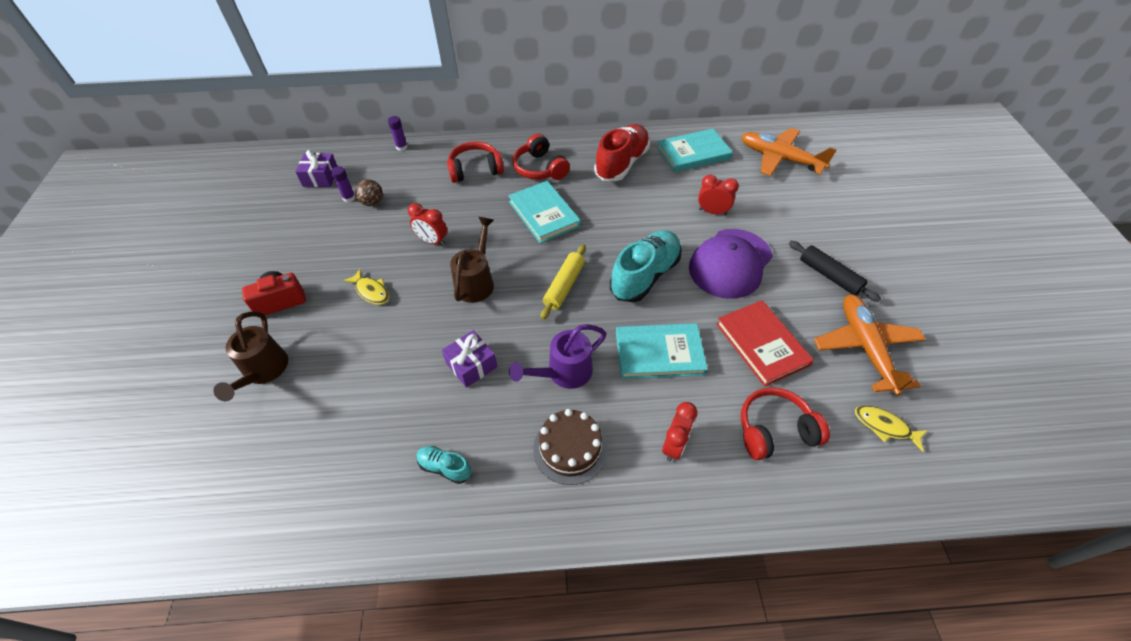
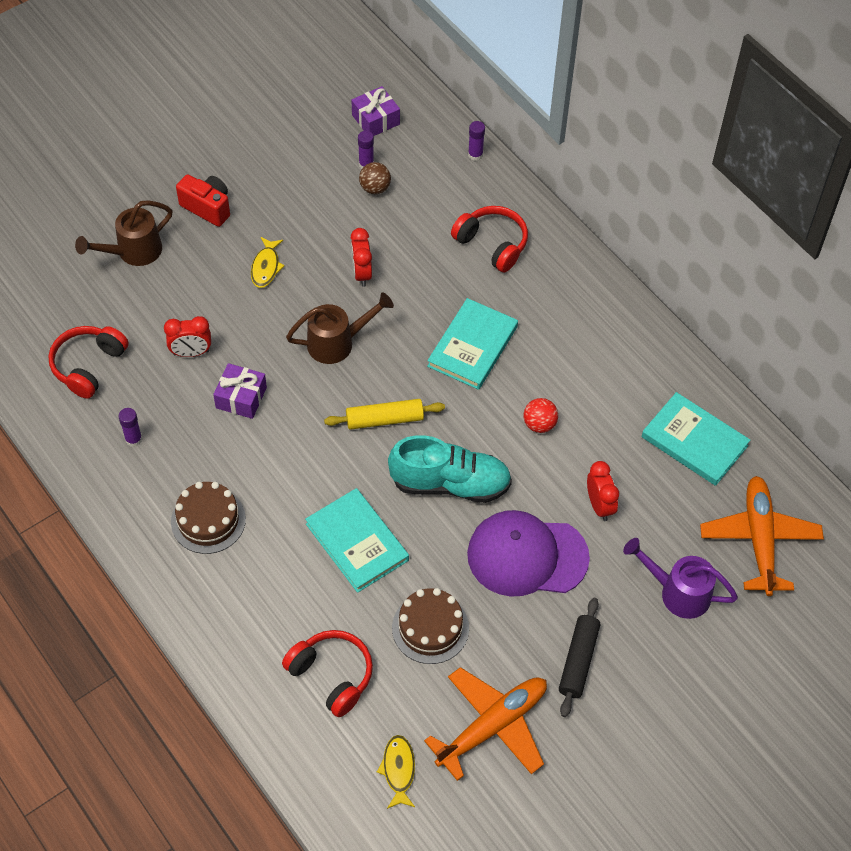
camera: 55 degrees right, 5 degrees up
(445, 467) = (133, 439): turquoise shoe -> purple glue stick
(540, 168) = (542, 302): red headphones -> red headphones (88, 366)
(564, 373) = (281, 475): purple watering can -> purple watering can (678, 592)
(621, 164) = (614, 377): red shoe -> none
(630, 211) = (539, 424): none -> red ball
(674, 445) = (263, 599): red clock -> red clock (191, 352)
(761, 344) = (430, 628): red book -> brown cake

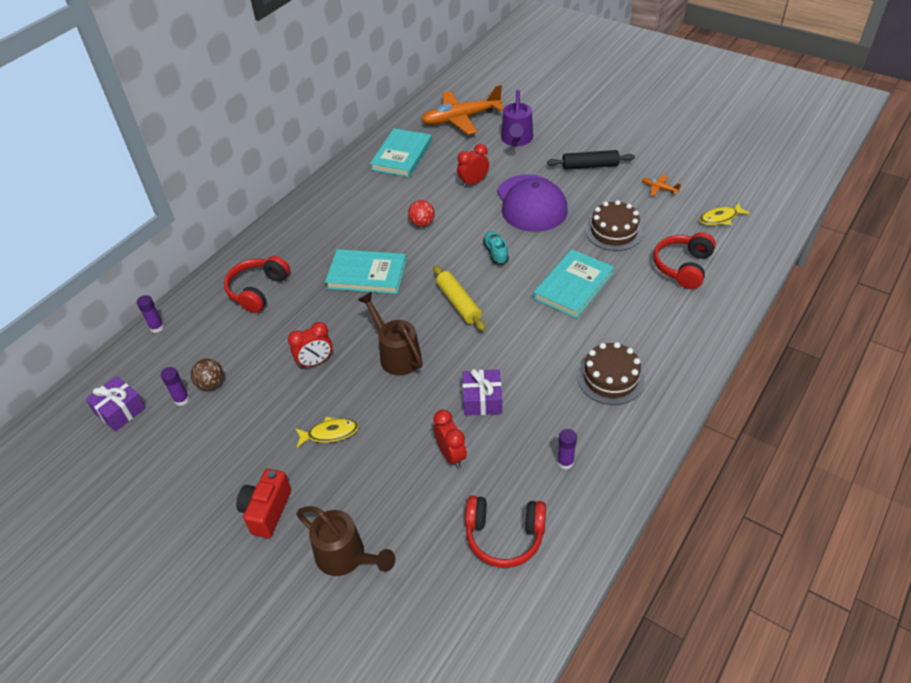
camera: 105 degrees left, 10 degrees down
(450, 483) = (496, 253): turquoise shoe -> turquoise shoe, size x0.48
(492, 726) = (659, 188): orange plane -> orange plane, size x0.41

